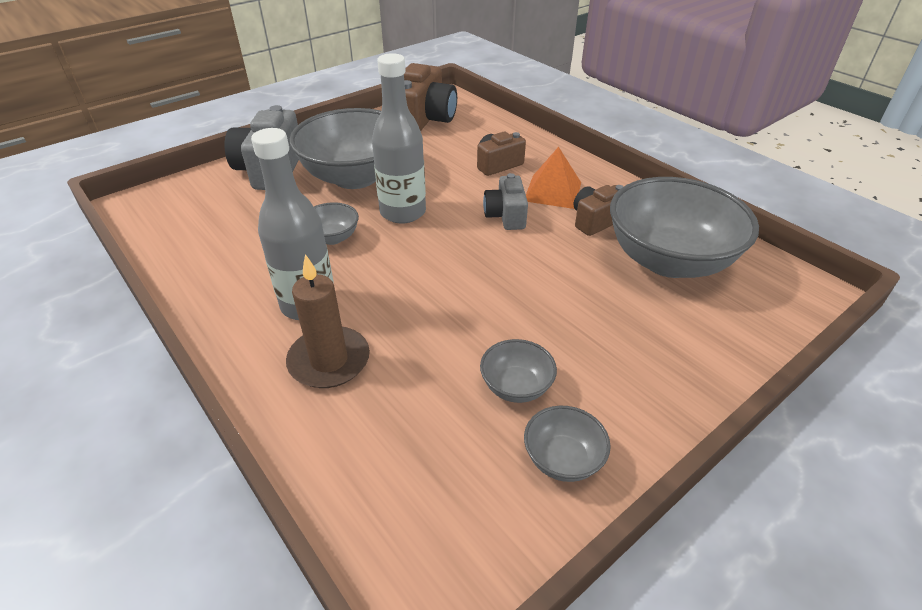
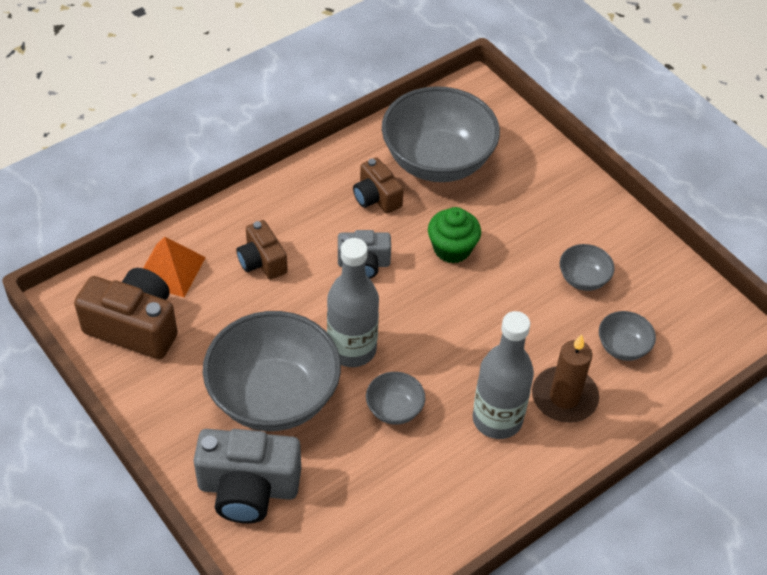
camera: 90 degrees left, 10 degrees up
(539, 272) = (452, 249): none -> green cupcake
(553, 191) = (321, 221): orange pyramid -> orange pyramid (170, 270)
(562, 459) = (642, 261): grey bowl -> grey bowl (623, 347)

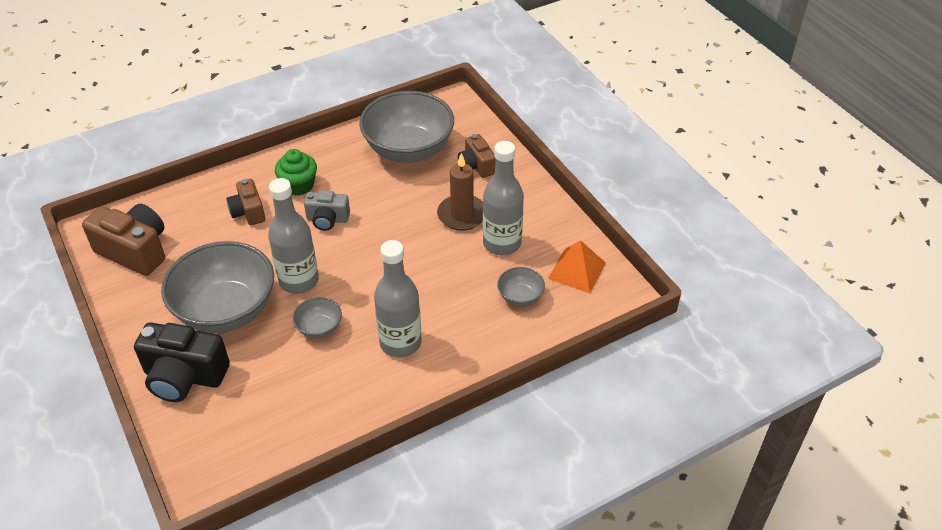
camera: 10 degrees right, 5 degrees down
(170, 270) = (175, 213): orange pyramid -> orange pyramid (577, 270)
(248, 488) = (184, 376): grey camera -> black camera
(376, 197) = (352, 172): brown camera -> brown camera (476, 166)
(452, 249) = (401, 213): green cupcake -> green cupcake (299, 185)
(564, 397) = (460, 331): brown candle -> brown candle (462, 215)
(583, 279) = (502, 243): grey bowl -> grey bottle

